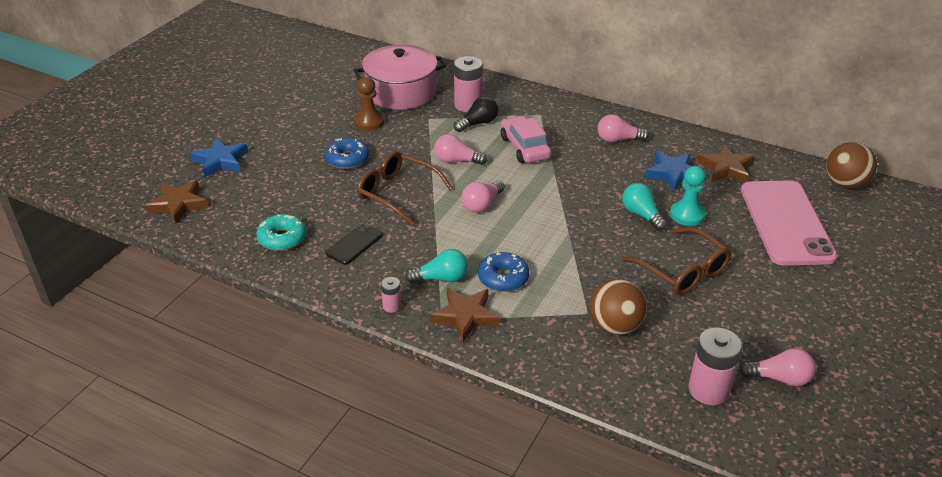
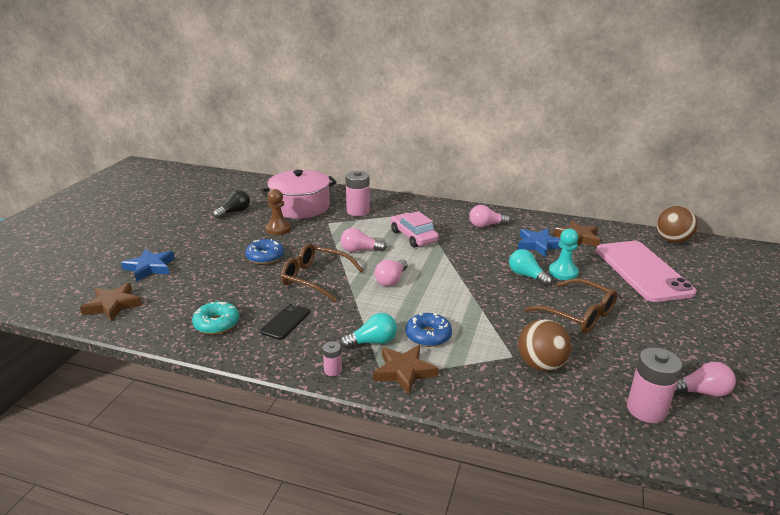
camera: 10 degrees left, 10 degrees down
(478, 123) = (370, 223): black light bulb -> black light bulb (234, 212)

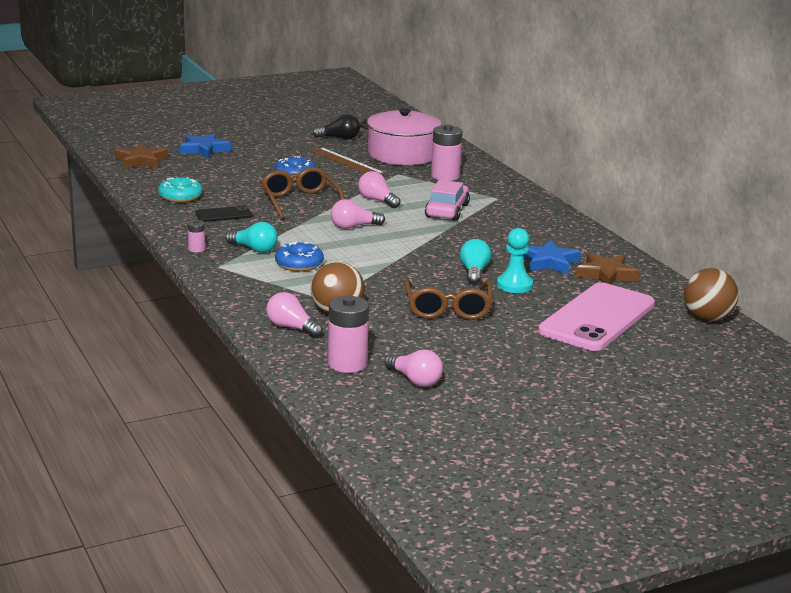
camera: 45 degrees right, 5 degrees down
(278, 229) = (347, 162): brown pawn -> brown ruler
(404, 371) = (237, 270): brown star -> none
(486, 225) = (539, 231): pink light bulb -> pink light bulb (291, 328)

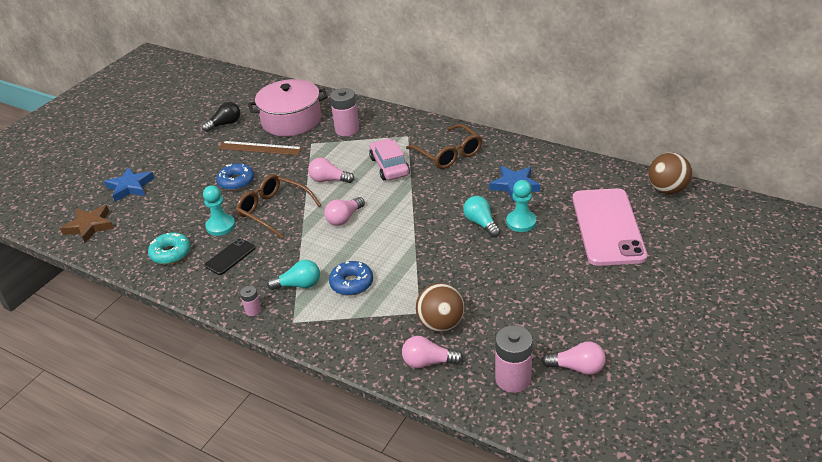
camera: 30 degrees left, 15 degrees up
(242, 195) = (221, 226): none -> turquoise pawn
(448, 308) = (508, 272): brown glasses -> brown glasses (448, 154)
(606, 274) = (562, 179): brown star -> none

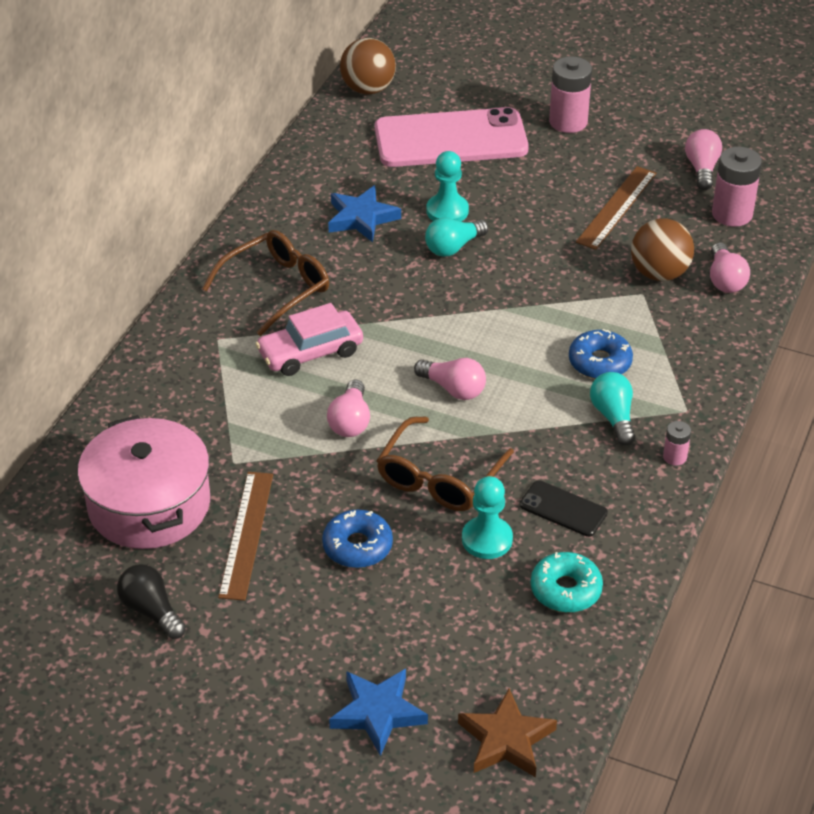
camera: 100 degrees left, 5 degrees up
(347, 130) = (191, 419): pink battery -> pink battery (568, 122)
(523, 308) = (616, 207): none -> brown ruler

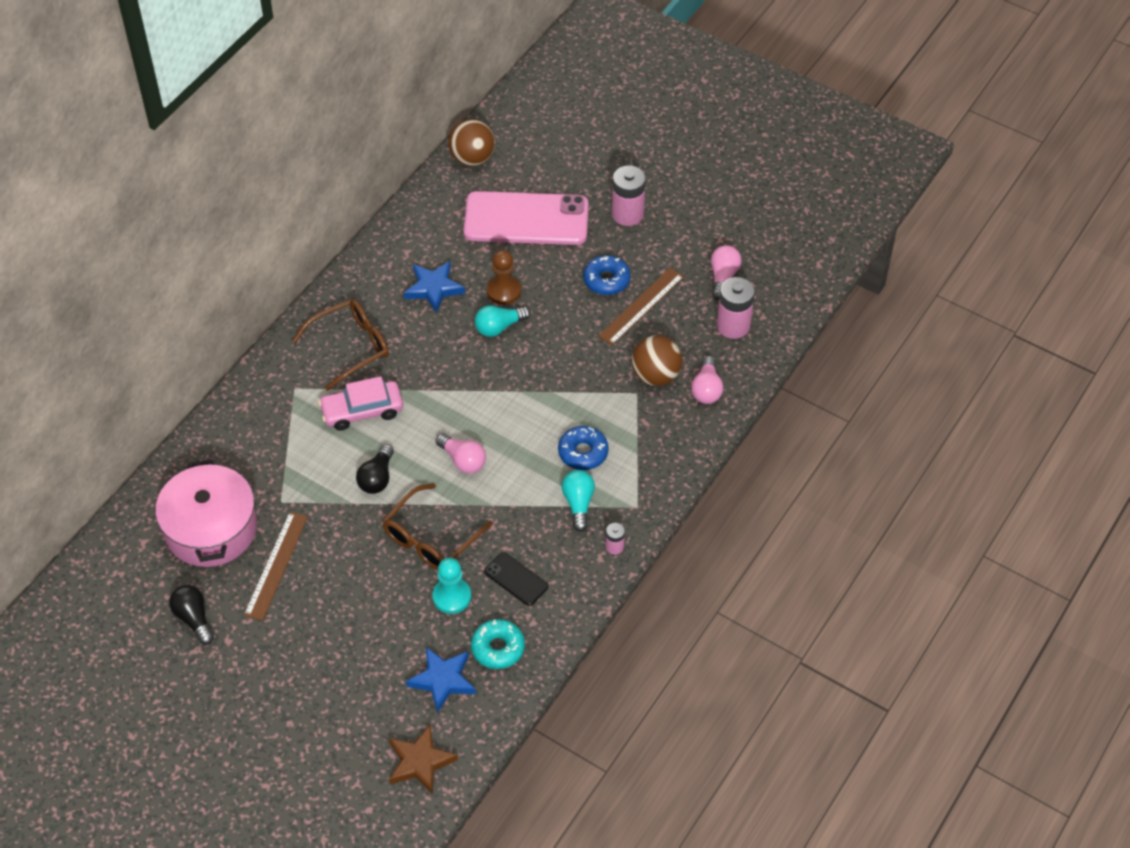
camera: 10 degrees right, 10 degrees up
(350, 421) = (377, 478): pink light bulb -> black light bulb
(357, 546) = (355, 588): blue donut -> blue donut (606, 280)
(378, 713) = (335, 726): blue star -> blue star (443, 680)
(447, 211) = (504, 291): turquoise pawn -> brown pawn

